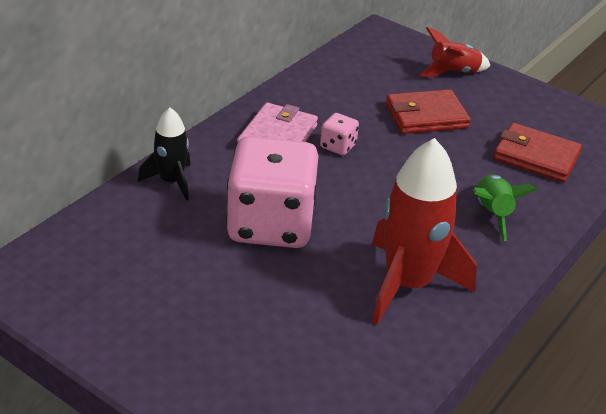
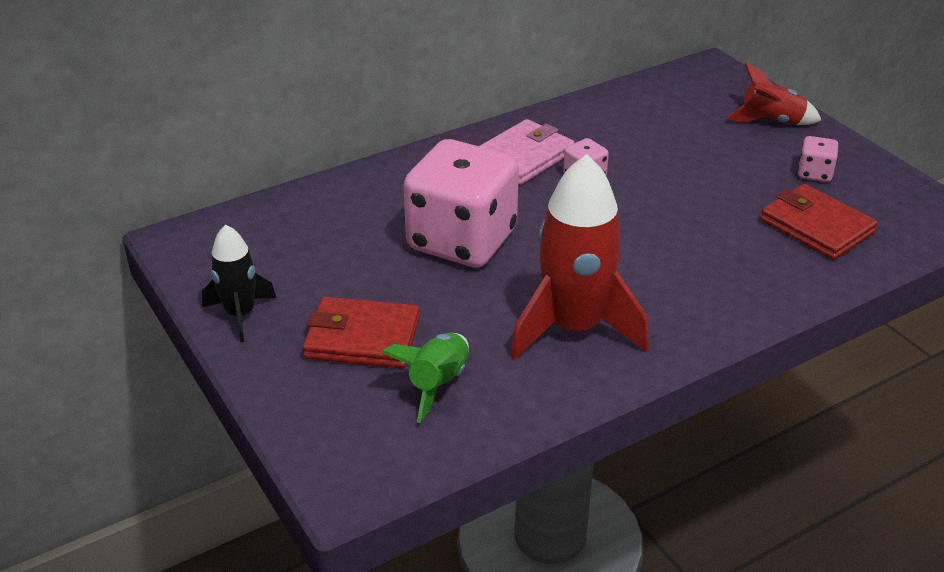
camera: 25 degrees right, 0 degrees up
(171, 182) = (386, 181): black rocket -> black rocket (240, 314)
(426, 116) = (707, 162): red wallet -> red wallet (362, 338)
(492, 214) = (720, 276): green rocket -> green rocket (438, 384)
(509, 112) = (814, 173): none -> pink dice

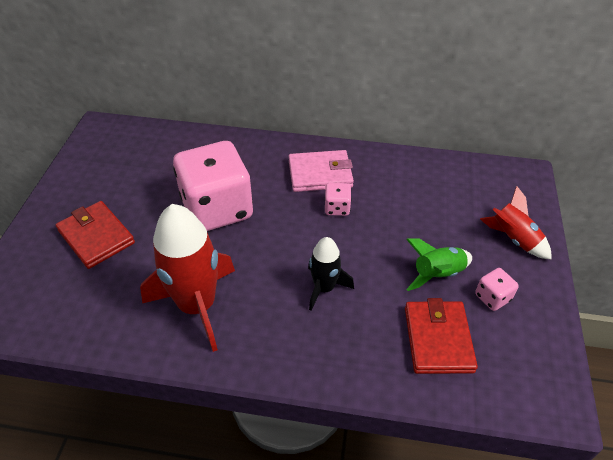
camera: 40 degrees right, 10 degrees up
(240, 314) = (68, 186): black rocket -> black rocket (324, 288)
(438, 384) = (90, 290): green rocket -> green rocket (437, 274)

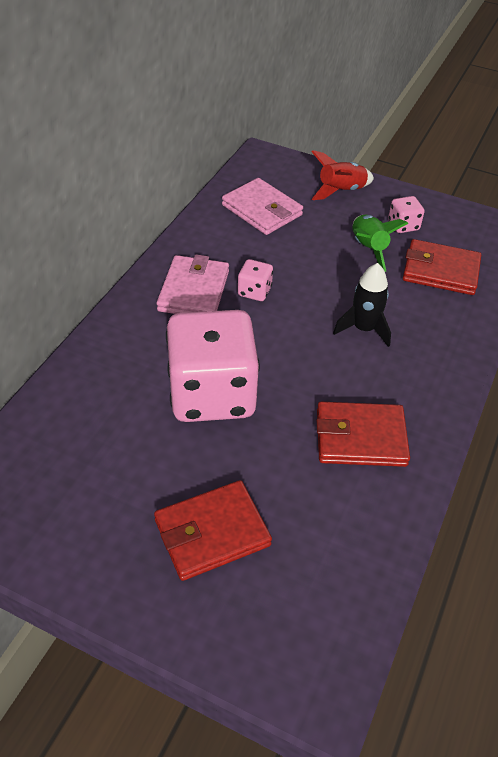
camera: 75 degrees left, 0 degrees up
(197, 305) = (360, 437): red rocket -> red wallet
(444, 190) = (262, 210): none -> pink wallet

